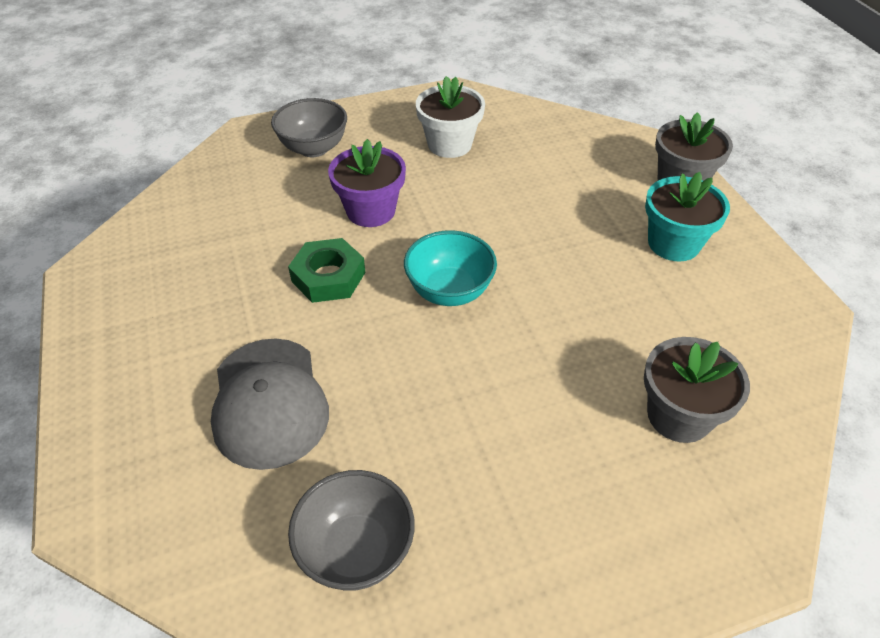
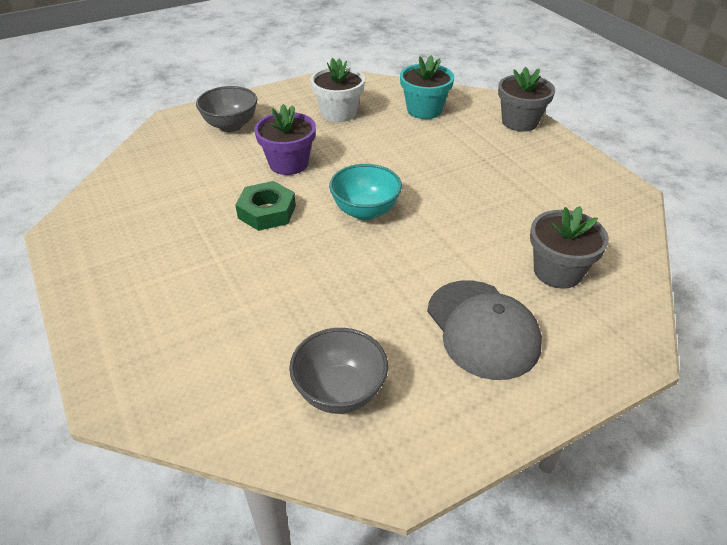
camera: 10 degrees left, 5 degrees down
(269, 402) = (242, 302): grey cap -> grey cap (482, 329)
(673, 243) = (525, 162): turquoise flower pot -> turquoise flower pot (424, 110)

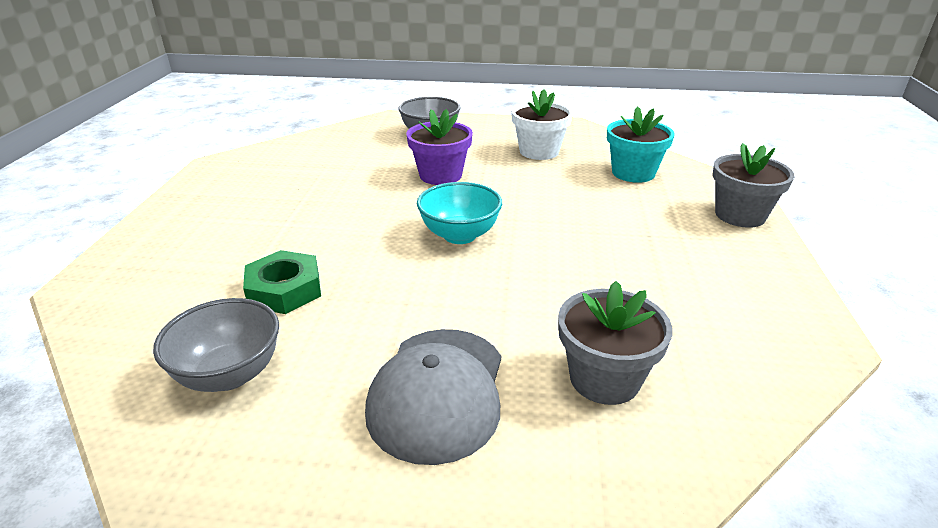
camera: 35 degrees right, 10 degrees down
(267, 212) = (372, 204): green nut -> green nut (284, 290)

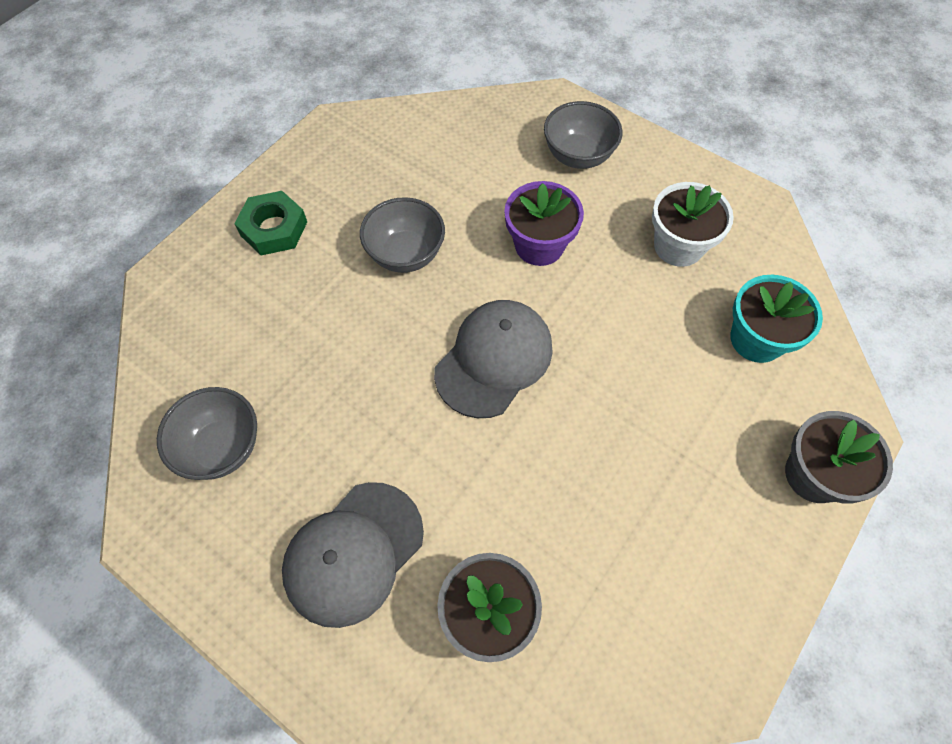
camera: 30 degrees right, 30 degrees up
(284, 290) = (305, 363): green nut -> green nut (274, 228)
(334, 206) = (406, 254): none -> grey bowl
(459, 235) = (494, 359): turquoise bowl -> grey cap

